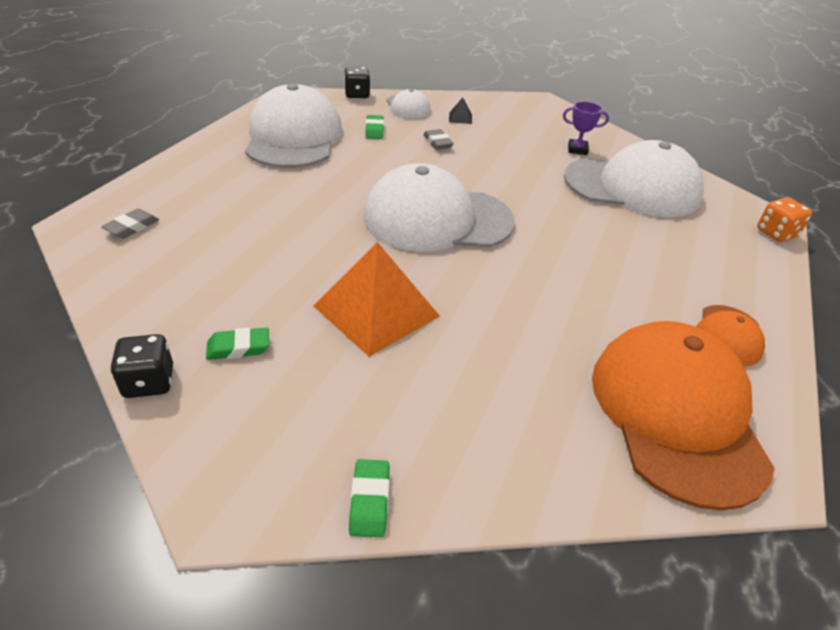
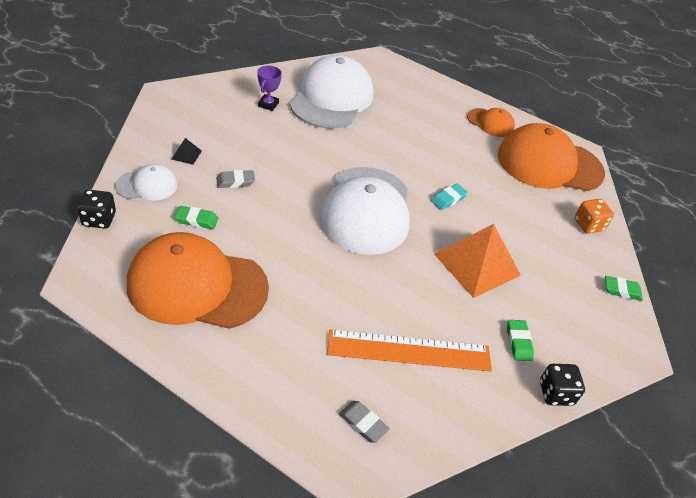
camera: 85 degrees left, 5 degrees up
(223, 254) = (409, 350): none -> orange ruler
(294, 137) = (197, 286): white cap -> orange cap
(497, 285) = (448, 199): none -> turquoise eraser
(776, 233) = (395, 63): orange dice -> orange dice (588, 225)

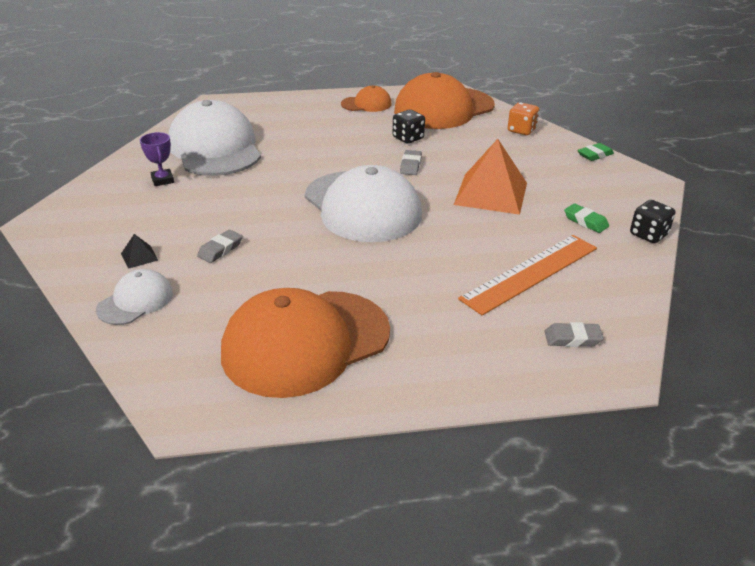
camera: 35 degrees left, 10 degrees down
(99, 219) = (126, 356): black dice -> black dice (408, 138)
(197, 220) = (228, 297): green eraser -> none
(448, 199) = (410, 165): turquoise eraser -> grey eraser

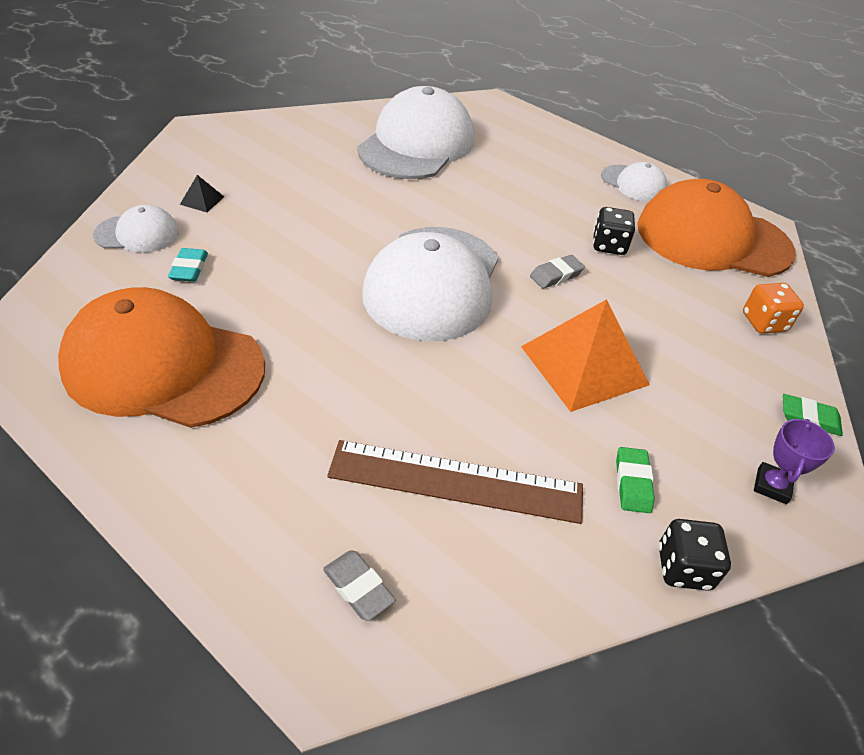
camera: 45 degrees right, 10 degrees up
(162, 180) = (329, 147): purple trophy -> purple trophy (772, 486)
(214, 293) = (189, 269): none -> turquoise eraser
(220, 249) = (258, 236): grey eraser -> none
(366, 104) = (633, 183): orange cap -> white cap
(530, 273) = (456, 481): orange ruler -> brown ruler

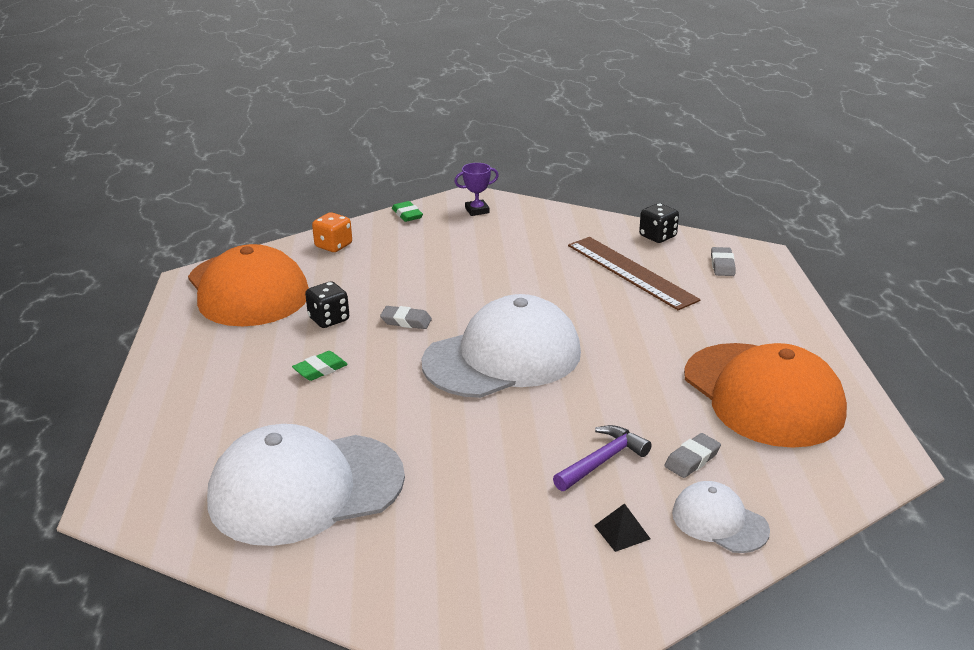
camera: 130 degrees left, 15 degrees down
(189, 269) = (692, 459): turquoise eraser -> grey eraser
(258, 237) = (602, 460): none -> purple hammer
(584, 365) = (481, 277): orange pyramid -> none
(632, 483) = (541, 237): green eraser -> green eraser (320, 370)
(633, 183) = (201, 347): white cap -> none
(683, 568) = (565, 213): black dice -> black dice (657, 236)

